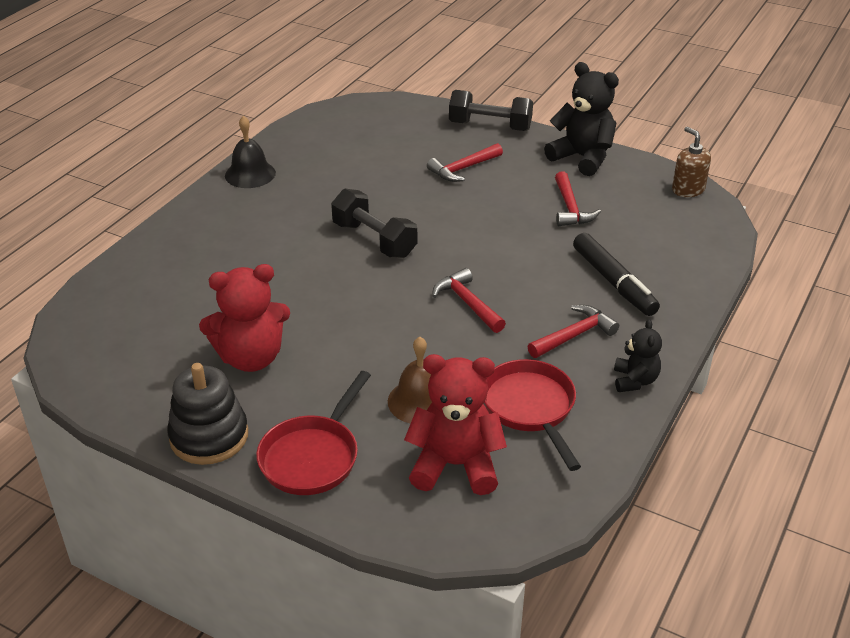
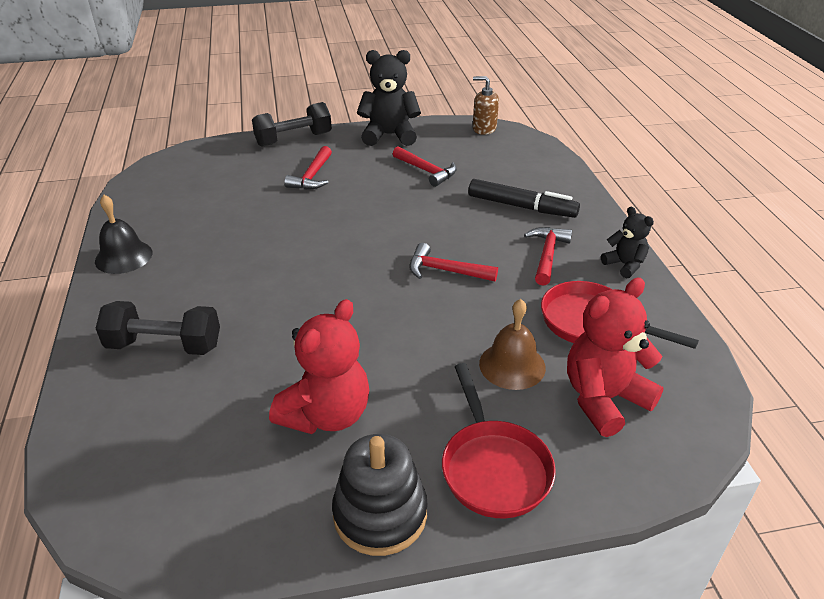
camera: 40 degrees left, 0 degrees up
(374, 240) = (309, 259): black dumbbell -> black dumbbell (164, 345)

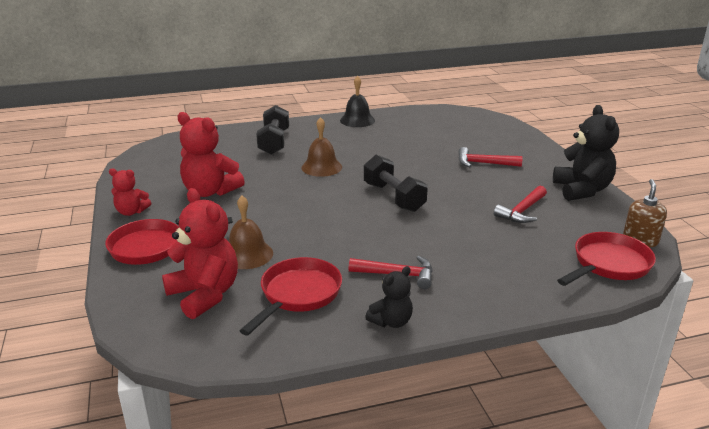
camera: 85 degrees right, 10 degrees down
(278, 297) = (321, 167): none -> brown bell
(294, 139) = (541, 151): black dumbbell -> black dumbbell (393, 197)
(380, 514) = (131, 212): black stacking toy -> red teddy bear
(445, 271) = (362, 225): red hammer -> none
(521, 148) = (608, 264): none -> red pan
(521, 207) = (479, 262): black marker -> none

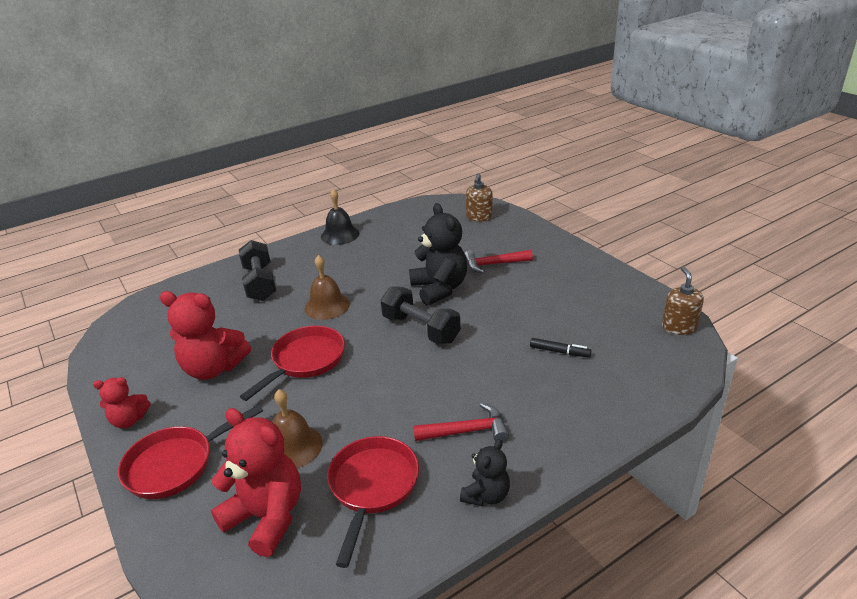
camera: 15 degrees left, 5 degrees up
(488, 127) = (479, 217): none -> brown soap dispenser
(511, 237) = (559, 352): none -> black marker
(522, 211) = (556, 317): red hammer -> none
(581, 190) = (600, 277): black teddy bear -> black teddy bear (439, 289)
(608, 264) = (663, 363): red pan -> red pan (305, 361)

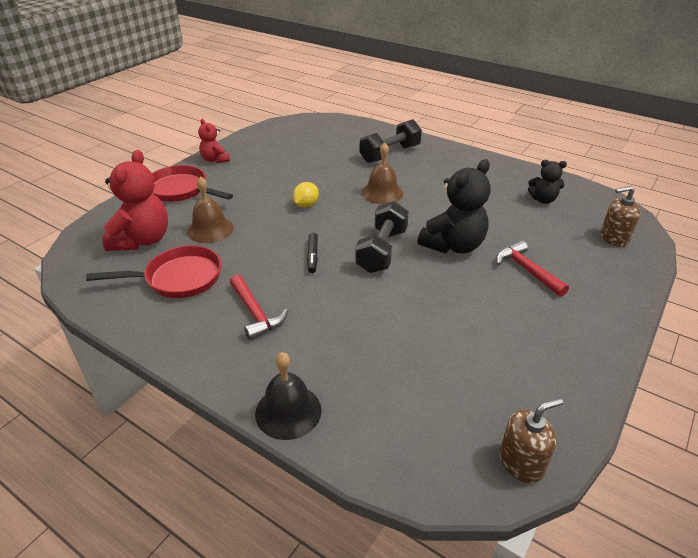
camera: 65 degrees right, 5 degrees up
(213, 368) = (278, 170): red teddy bear -> none
(305, 361) = (306, 205): red pan -> yellow lemon
(340, 235) = (493, 166): black bell -> black bell (288, 411)
(486, 495) = (182, 343): black teddy bear -> black teddy bear (543, 200)
(559, 352) = (401, 353): black marker -> black marker (312, 256)

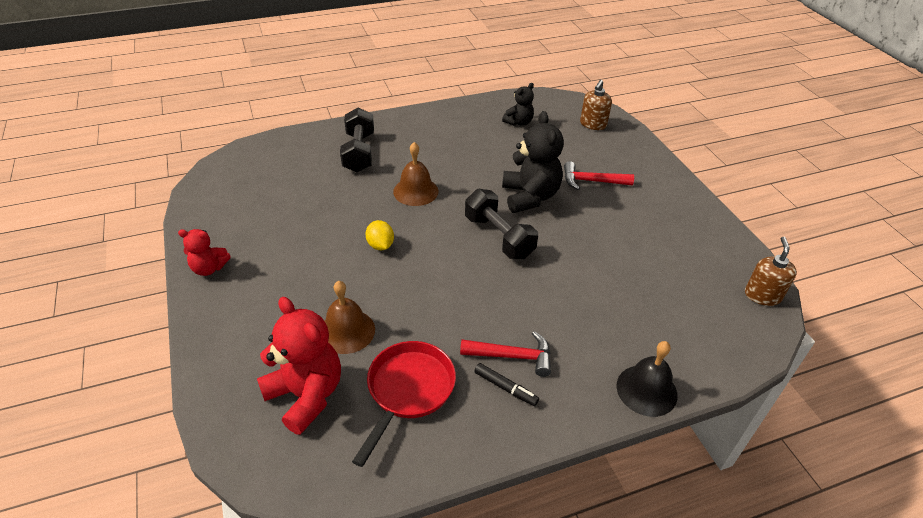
camera: 55 degrees left, 5 degrees up
(181, 190) = (239, 323): red pan -> none
(312, 256) = (465, 281): black marker -> black marker (505, 387)

